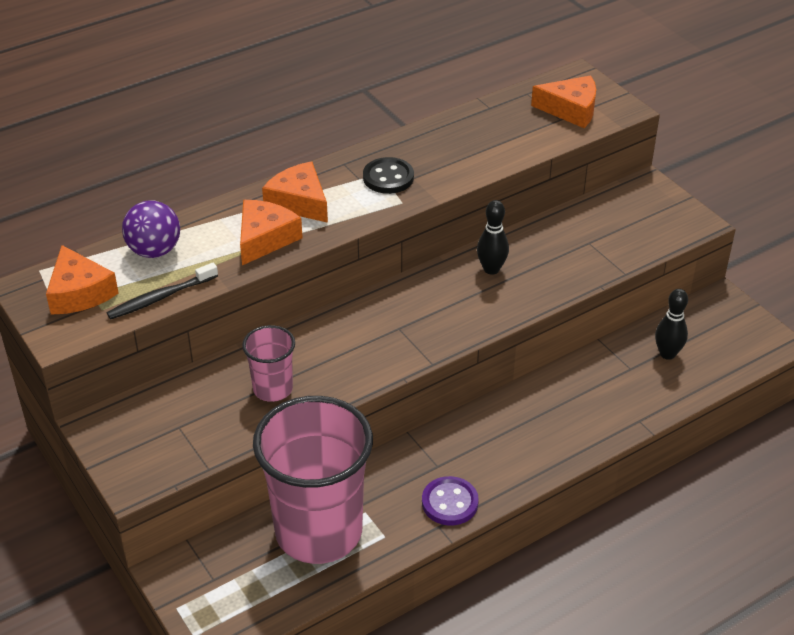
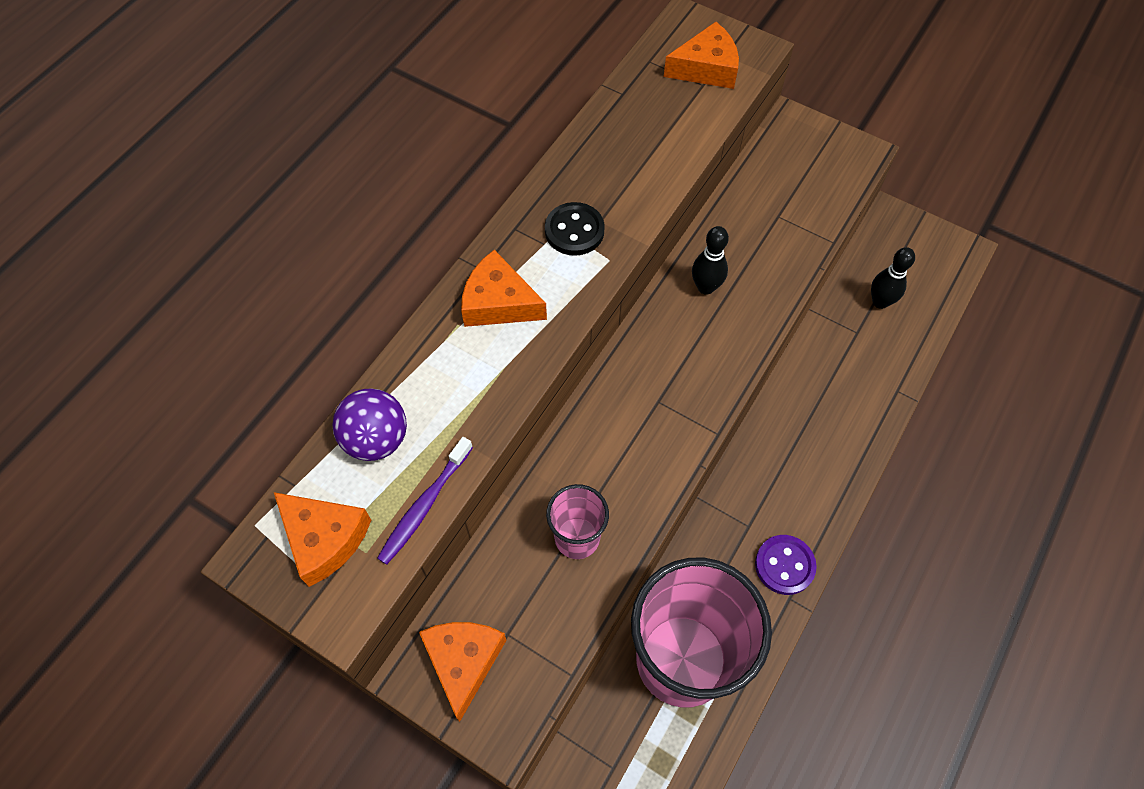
camera: 25 degrees left, 20 degrees up
(161, 297) = (425, 505): black toothbrush -> purple toothbrush
(265, 239) = (491, 370): orange cheese -> orange cheese (463, 662)

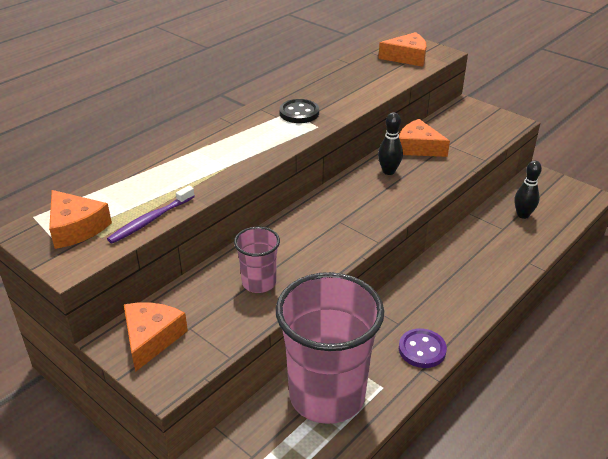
camera: 10 degrees right, 25 degrees down
(376, 439) = (132, 187): purple ball -> none
(499, 302) = (238, 137): orange cheese -> orange cheese (418, 147)

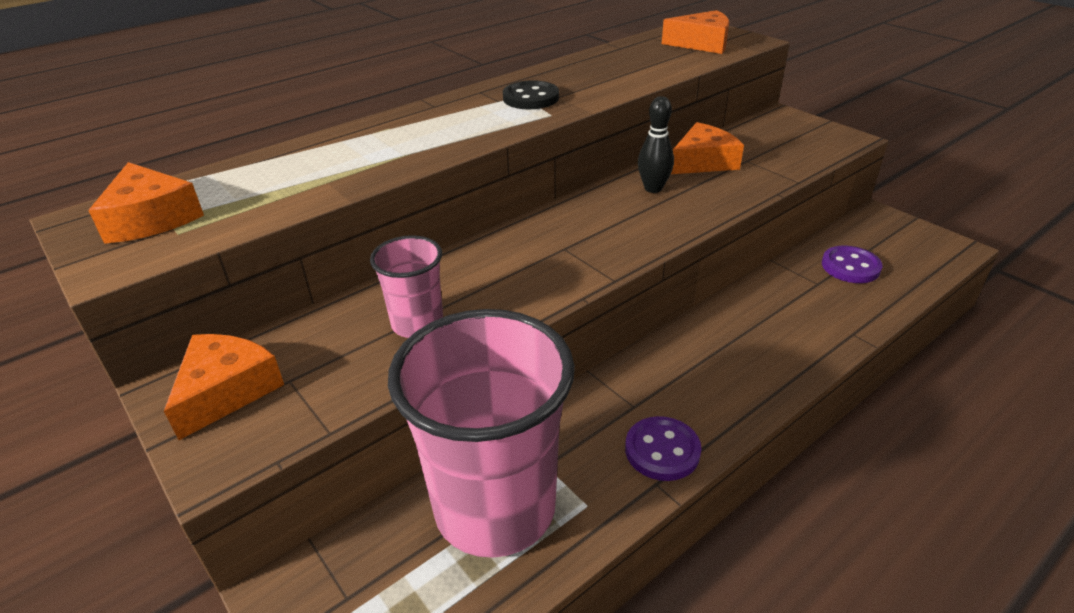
camera: 10 degrees right, 0 degrees up
(151, 220) = (260, 215): purple toothbrush -> none
(418, 147) = (703, 162): orange cheese -> orange cheese turned 105 degrees clockwise
(523, 215) = (850, 267): black bowling pin -> purple button

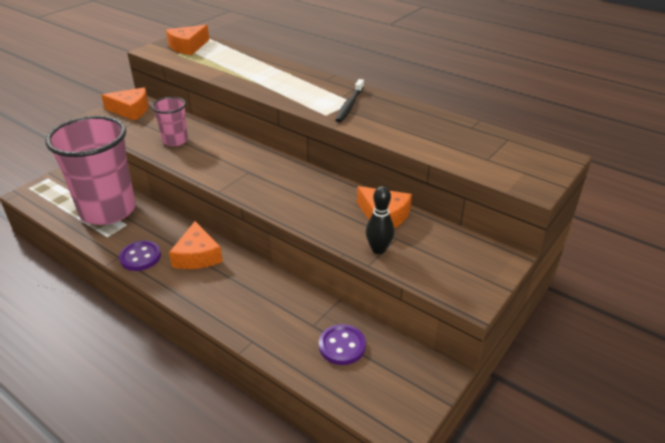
camera: 75 degrees right, 0 degrees up
(531, 98) = (349, 105): black button -> black toothbrush
(653, 188) = (332, 197): black bowling pin -> black bowling pin (378, 249)
(702, 44) = (506, 162): orange cheese -> orange cheese (197, 256)

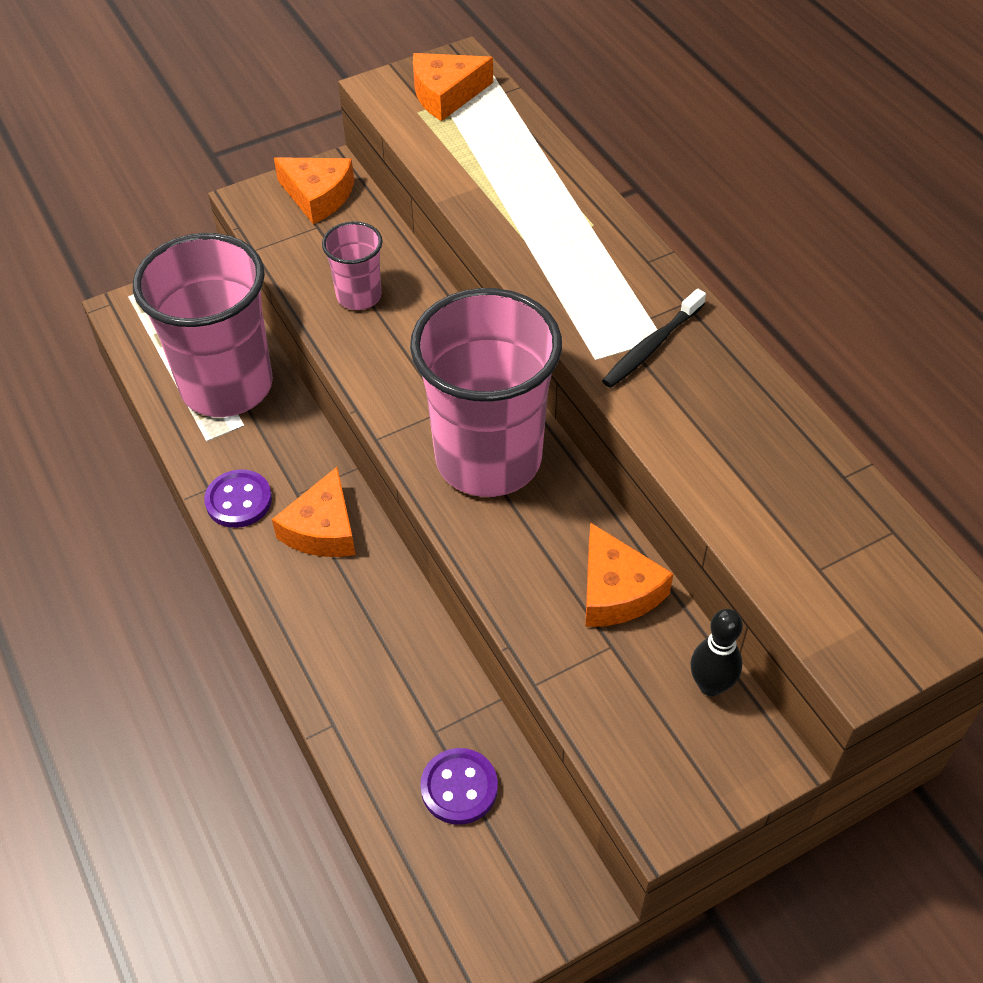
camera: 25 degrees right, 15 degrees up
(283, 184) = (488, 458): none -> pink cup
(378, 249) = (568, 659): black bowling pin -> black bowling pin (710, 685)

